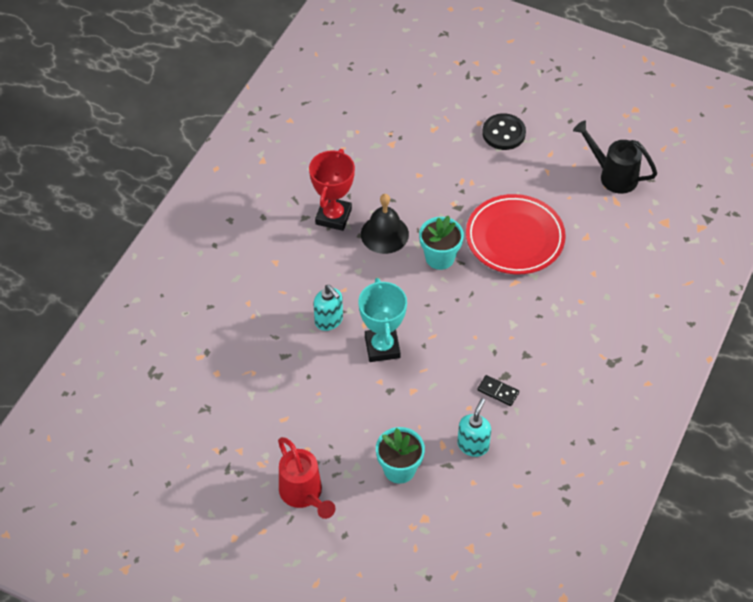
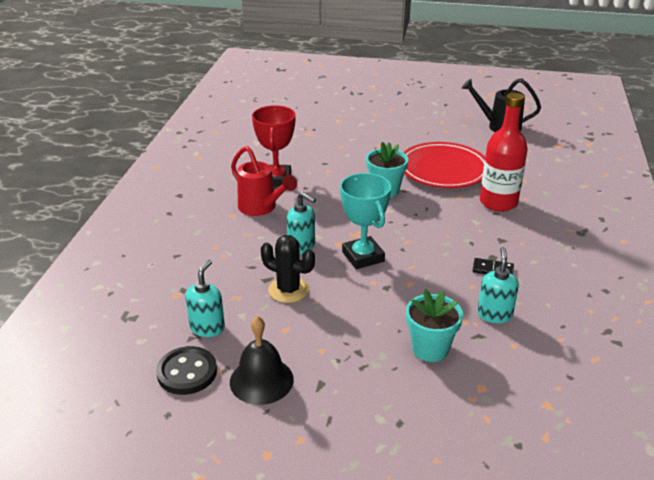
camera: 15 degrees left, 20 degrees down
(218, 402) = (207, 328): none -> turquoise soap dispenser
(300, 374) = (288, 290): none -> black cactus
(304, 494) = (335, 393): red watering can -> red watering can (261, 208)
(384, 234) = (328, 183): black bell -> black bell (261, 380)
(503, 133) = (397, 116): black button -> black button (187, 372)
(549, 301) = (498, 202): none -> red bottle

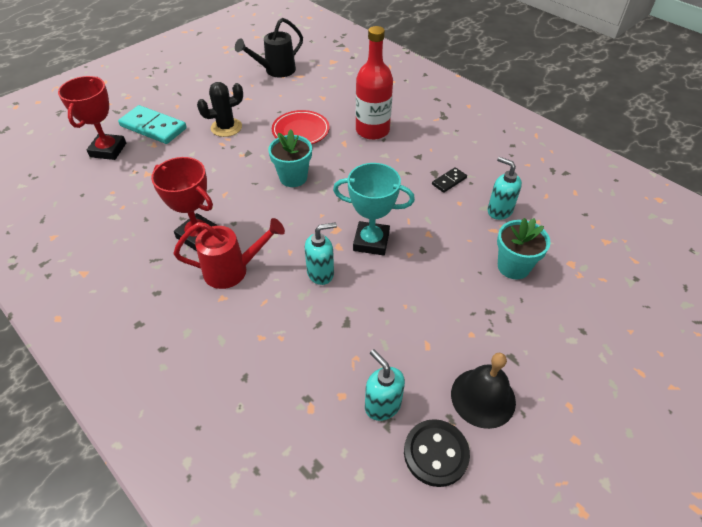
camera: 55 degrees left, 15 degrees up
(288, 290) = (375, 315): black cactus -> black cactus (226, 127)
(311, 109) = (108, 150): none -> red trophy
(356, 112) = (153, 127): none -> turquoise domino
(443, 170) = (300, 131): red plate -> red plate, size x0.66

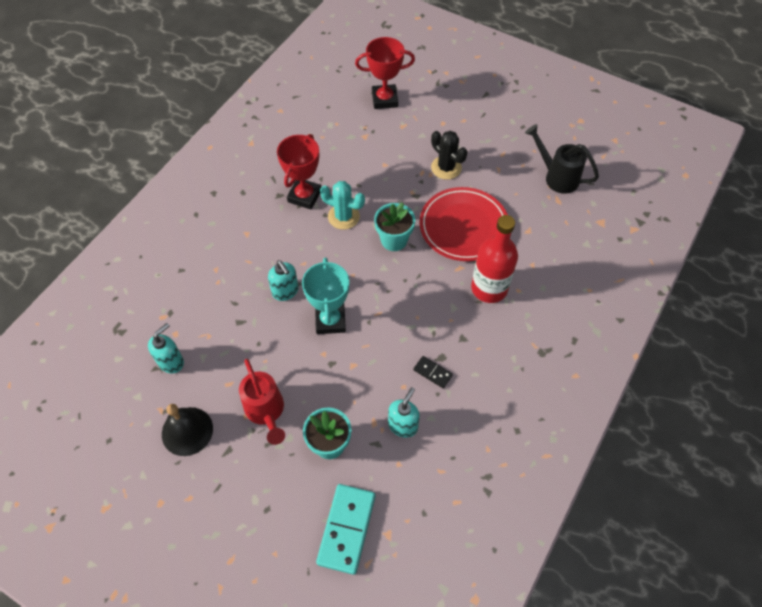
camera: 75 degrees right, 10 degrees up
(153, 127) = (425, 116): turquoise domino -> turquoise domino (346, 529)
(233, 270) = (274, 231): red watering can -> red watering can (266, 412)
(244, 208) = (343, 217): none -> turquoise cactus
(300, 131) = (463, 227): red plate -> red plate, size x1.51
(436, 453) = (138, 404): black button -> none

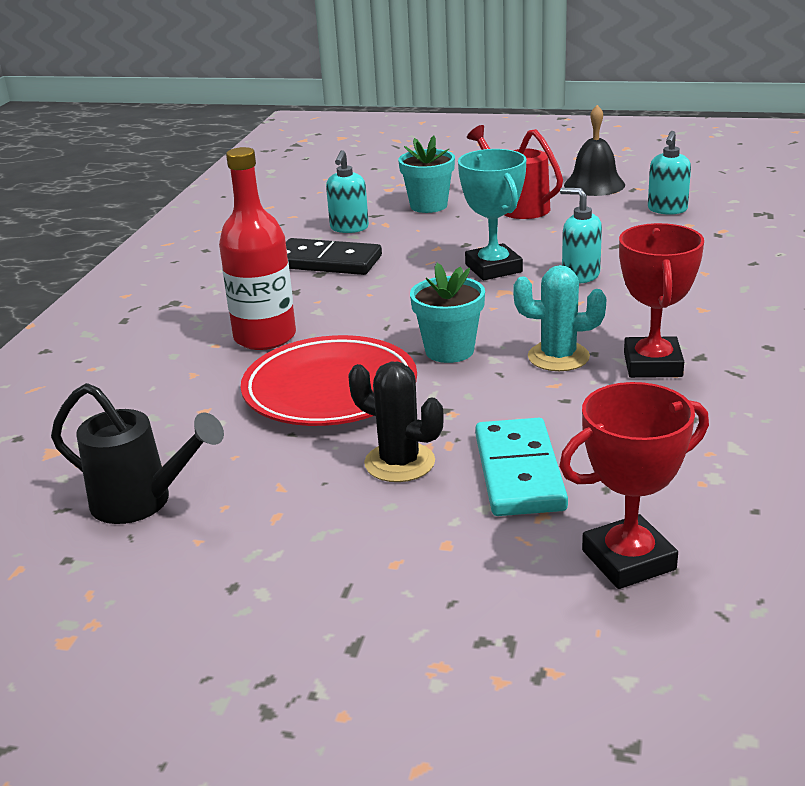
camera: 165 degrees right, 30 degrees down
(346, 529) = (380, 178): turquoise domino -> turquoise domino (519, 472)
(432, 373) = (327, 262): black domino -> black domino, size x2.01

